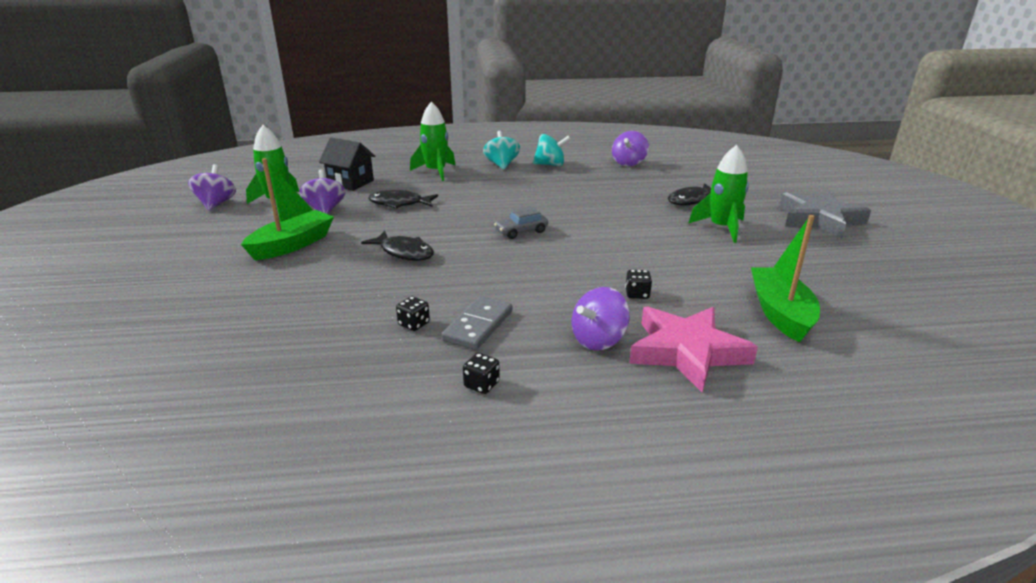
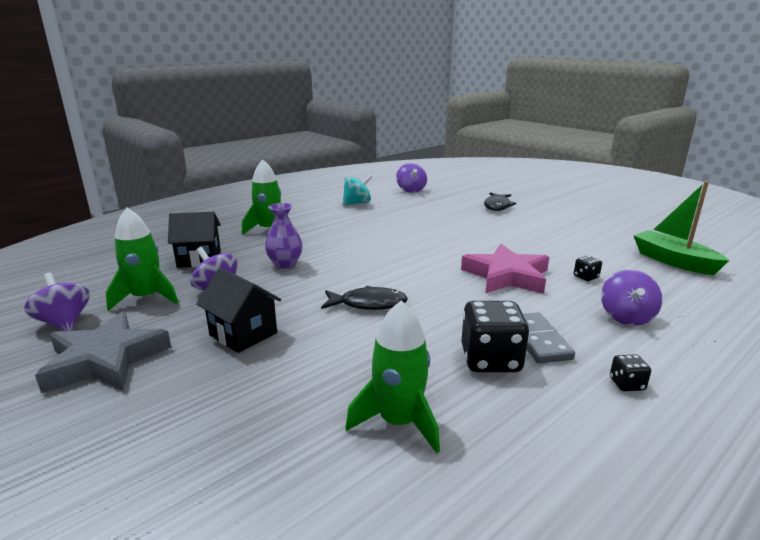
camera: 35 degrees left, 5 degrees down
(292, 245) = (243, 334): green boat -> black house
(399, 204) = (285, 264): black fish -> purple vase
(414, 324) = (490, 360): black dice -> black dice, size x2.14
(501, 165) = (317, 212): turquoise spinning top -> none
(521, 231) = (429, 258): grey car -> none
(686, 352) = (681, 304): pink star -> pink star (506, 276)
(721, 228) = (547, 219): green rocket -> green rocket (398, 422)
(819, 219) = (584, 200): grey star -> grey star (105, 360)

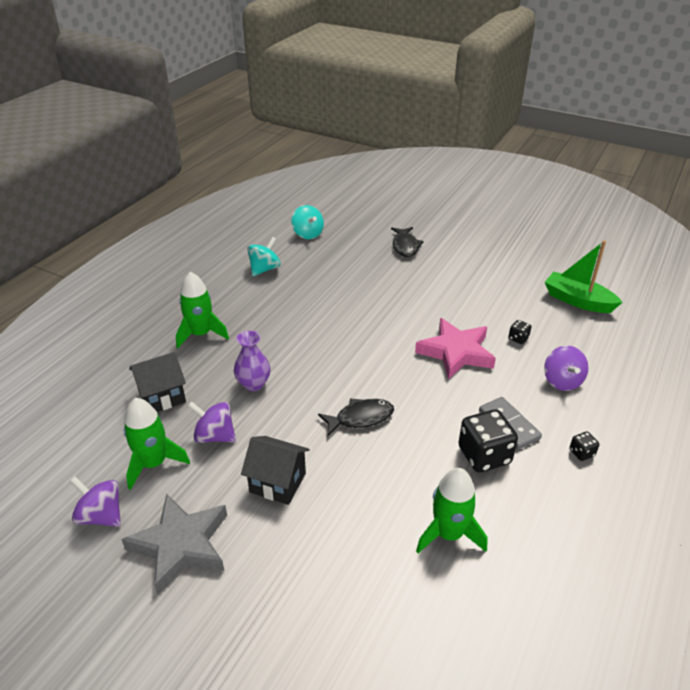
camera: 20 degrees left, 15 degrees up
(411, 190) = (308, 234): purple spinning top -> turquoise spinning top

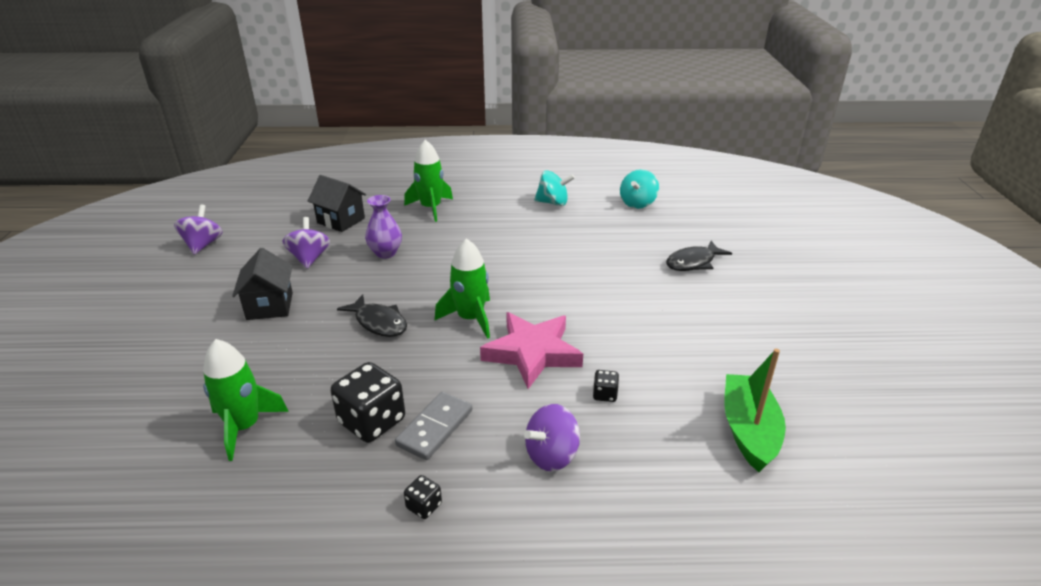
camera: 60 degrees right, 5 degrees down
(153, 463) = (264, 244): green rocket -> green rocket (470, 318)
(181, 545) = (184, 286): grey star -> none

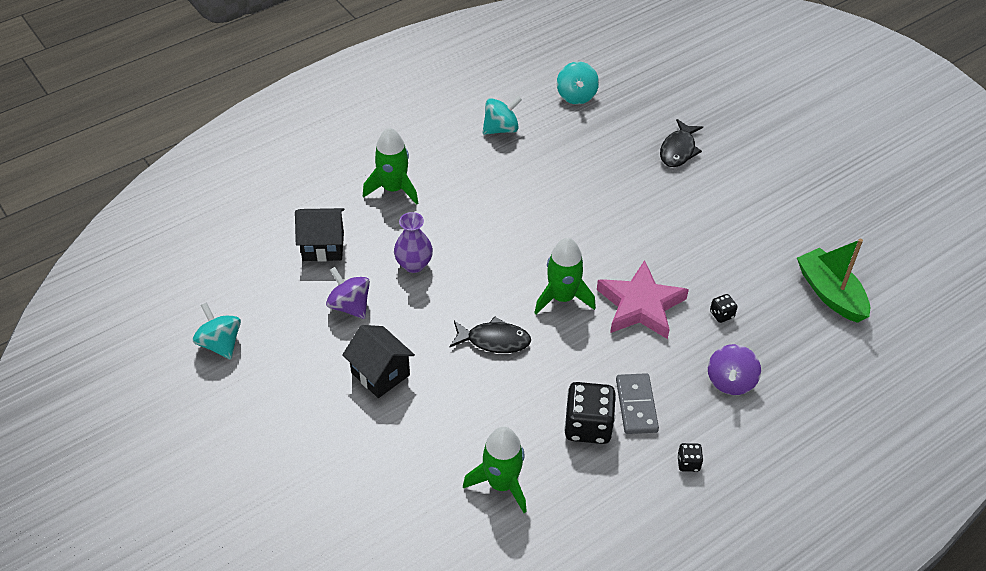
camera: 35 degrees left, 15 degrees up
(203, 245) = (220, 344): purple spinning top -> turquoise spinning top

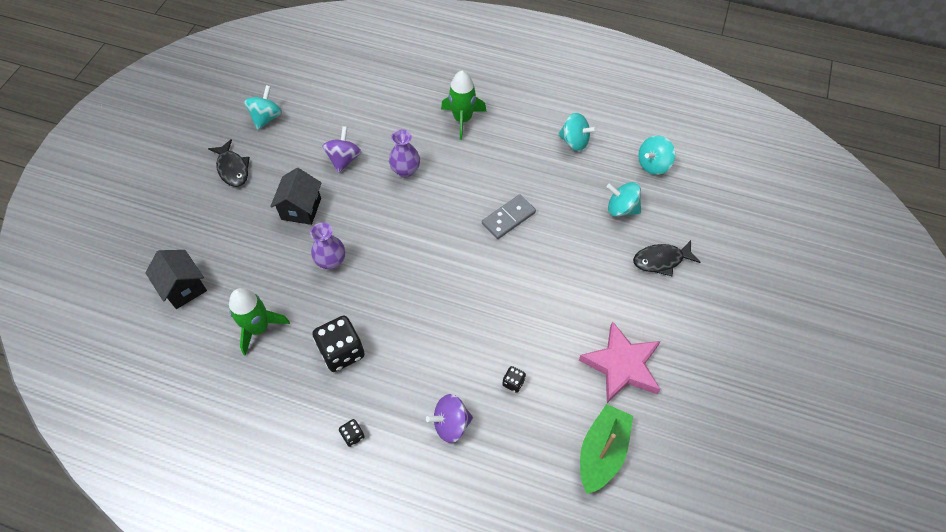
camera: 55 degrees right, 10 degrees up
(323, 246) = (382, 116): black house -> black house (184, 288)
(472, 381) = (331, 261): none -> purple vase
(494, 340) = (375, 253): black fish -> black fish (232, 168)
(562, 297) = (446, 270): green rocket -> none
(604, 142) = (621, 208): none -> turquoise spinning top
(636, 405) = (382, 372): grey domino -> grey domino (508, 218)
(640, 305) = (478, 323): pink star -> pink star (622, 365)

